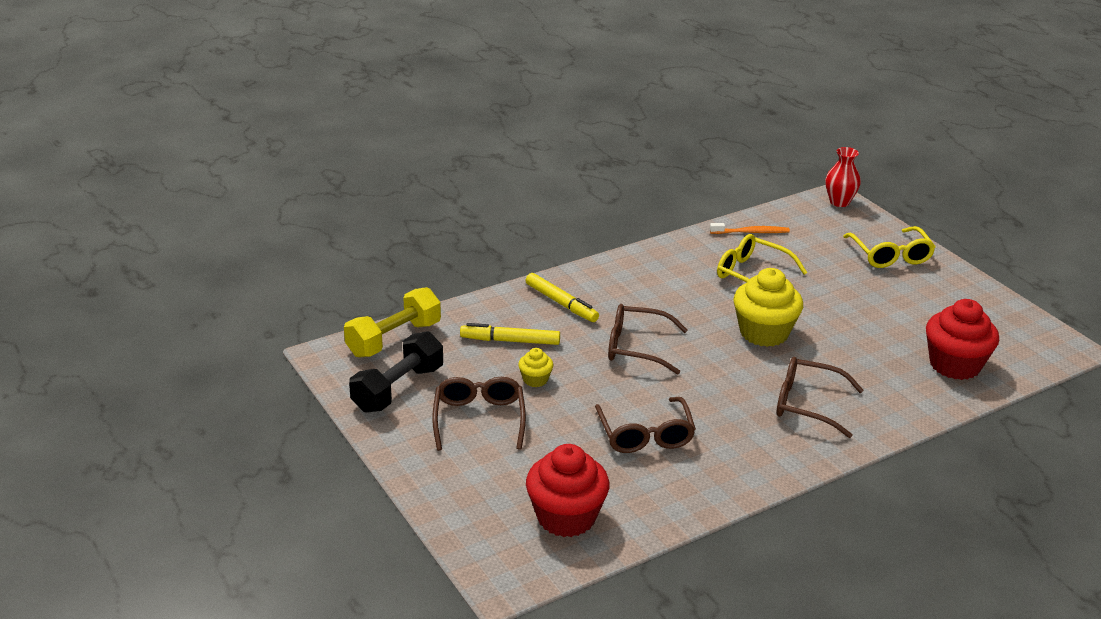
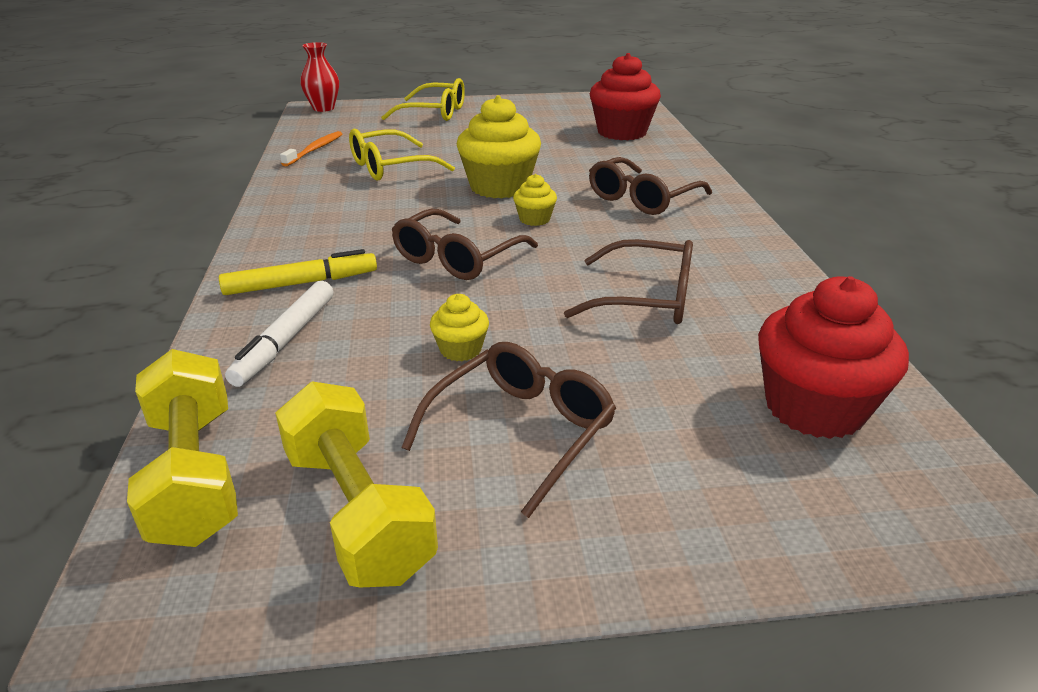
camera: 65 degrees left, 0 degrees up
(398, 389) = (357, 511): black dumbbell -> yellow dumbbell
(479, 419) = (522, 431): brown glasses -> brown glasses turned 105 degrees clockwise
(503, 321) = (285, 341): none -> white marker
(510, 341) = (342, 347): yellow marker -> none
(722, 363) = (534, 219): none -> yellow cupcake

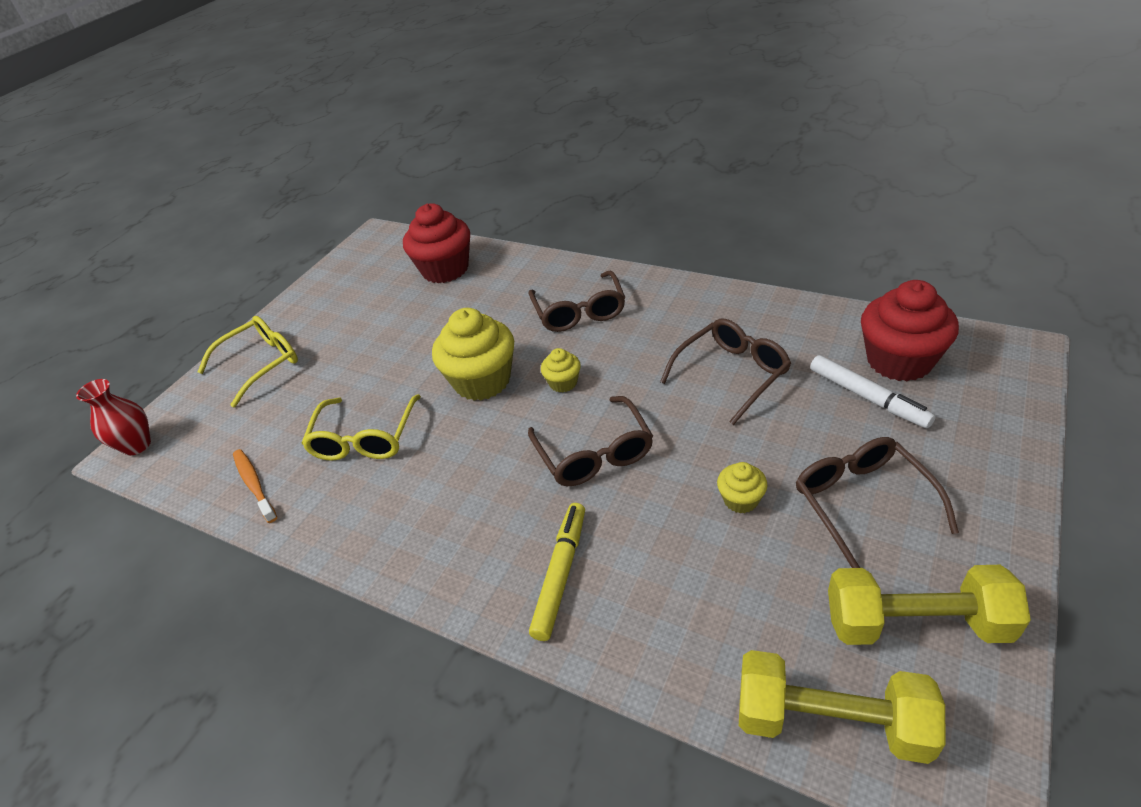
camera: 50 degrees left, 10 degrees up
(285, 341) = (658, 611): white marker -> white marker (867, 397)

